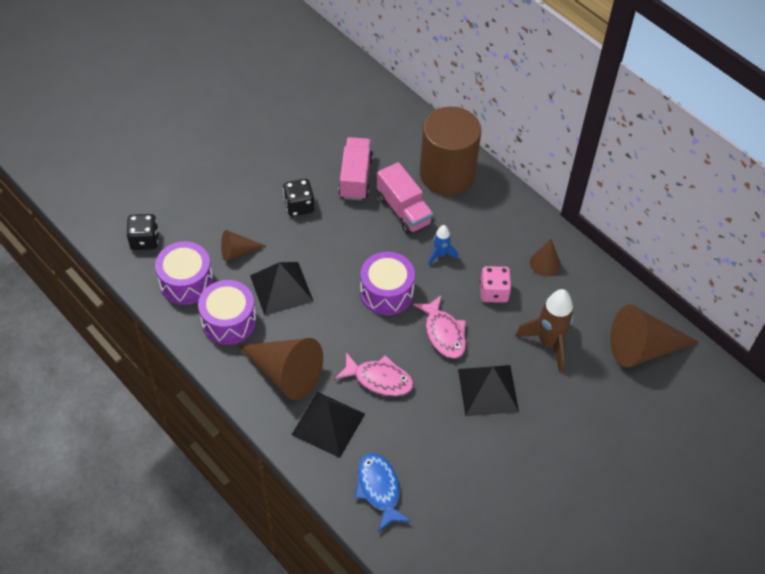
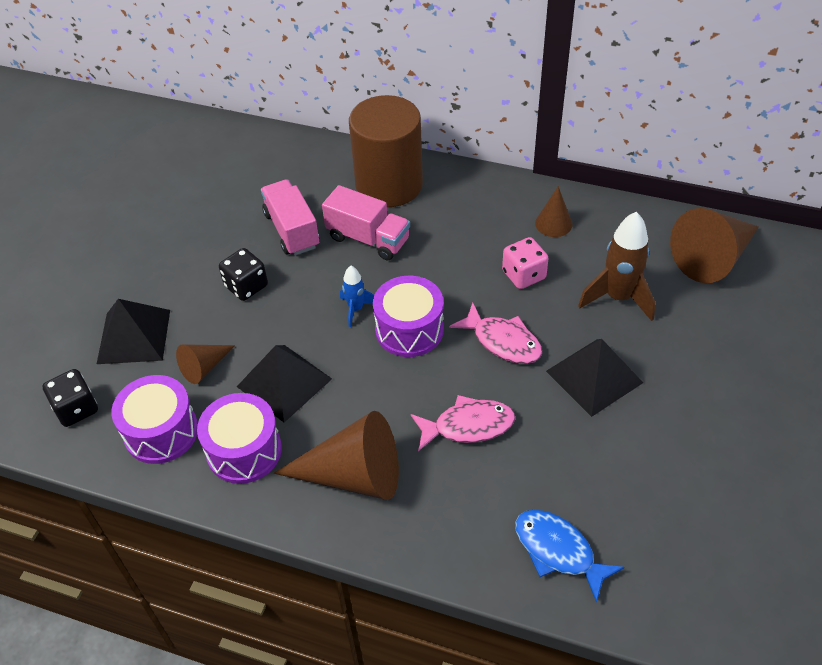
camera: 25 degrees left, 5 degrees down
(328, 424) = (445, 507): black pyramid -> black pyramid (134, 336)
(440, 255) = (440, 264): blue rocket -> blue rocket (356, 309)

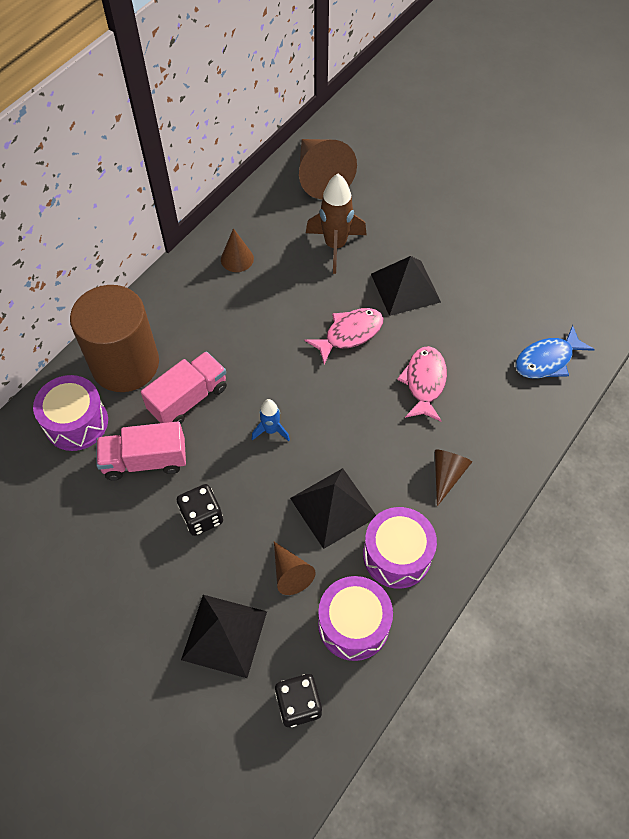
camera: 75 degrees left, 10 degrees up
(353, 475) = (447, 475): brown cone -> brown cone, size x0.52
(409, 330) = (311, 395): purple drum -> purple drum (76, 422)
(524, 275) = (285, 297): pink dice -> none

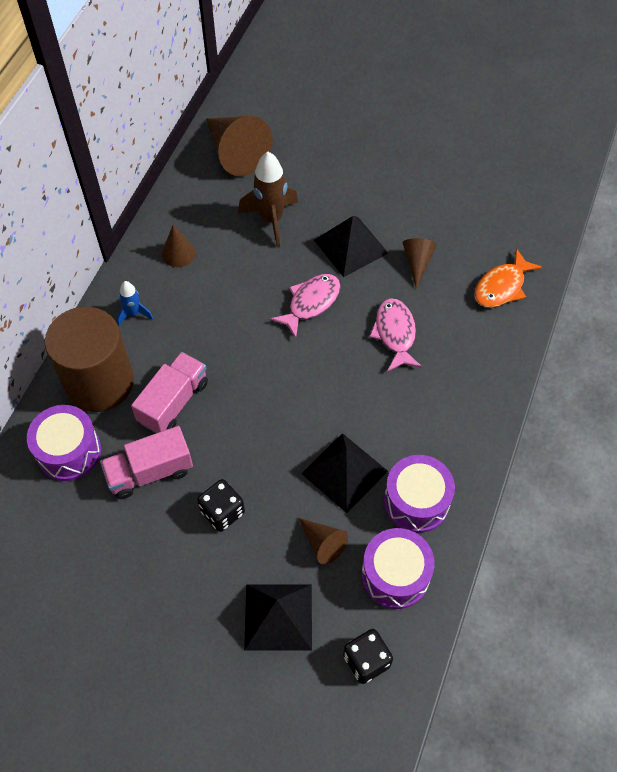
camera: 15 degrees left, 0 degrees up
(271, 430) = (263, 413): blue rocket -> blue rocket (134, 314)
(447, 475) = (441, 416): brown cone -> brown cone (417, 262)
(547, 360) = (502, 286): blue fish -> orange fish

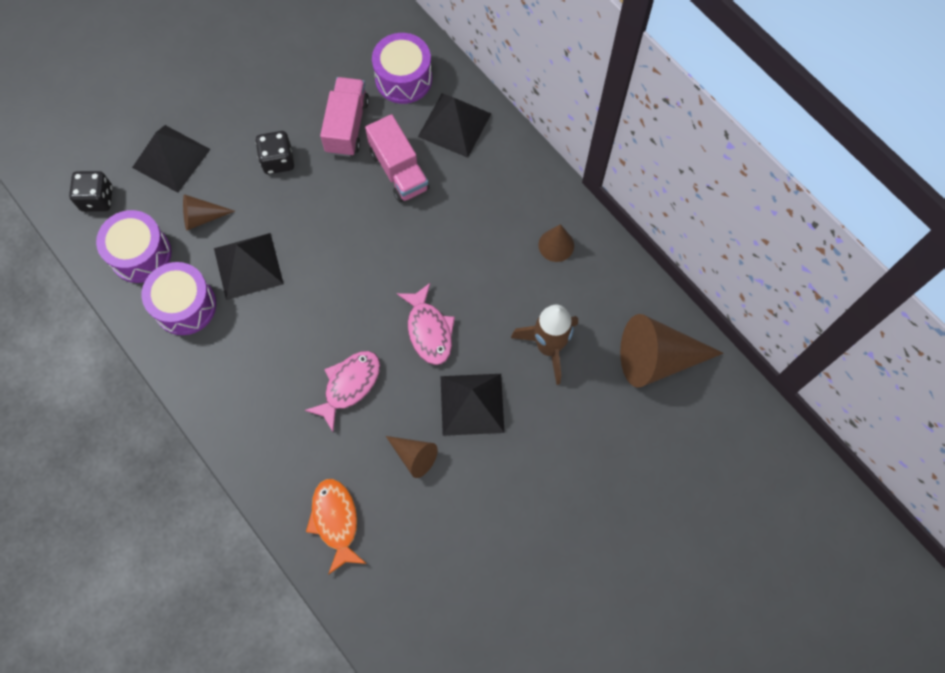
camera: 120 degrees right, 10 degrees up
(99, 382) = (454, 125): brown cylinder -> black pyramid
(134, 314) = (509, 179): blue rocket -> none
(395, 334) = (349, 385): pink fish -> pink fish turned 75 degrees counterclockwise

